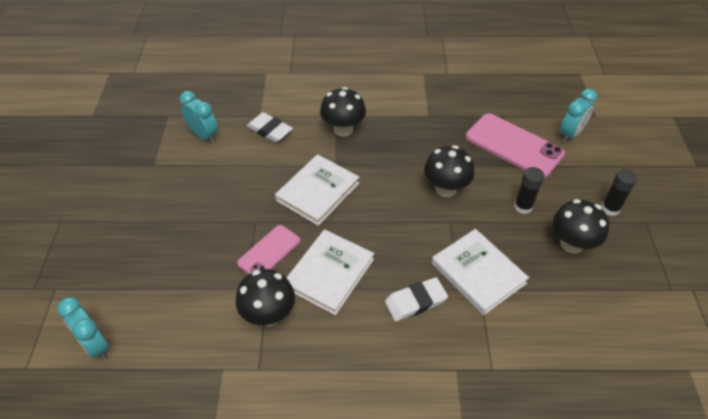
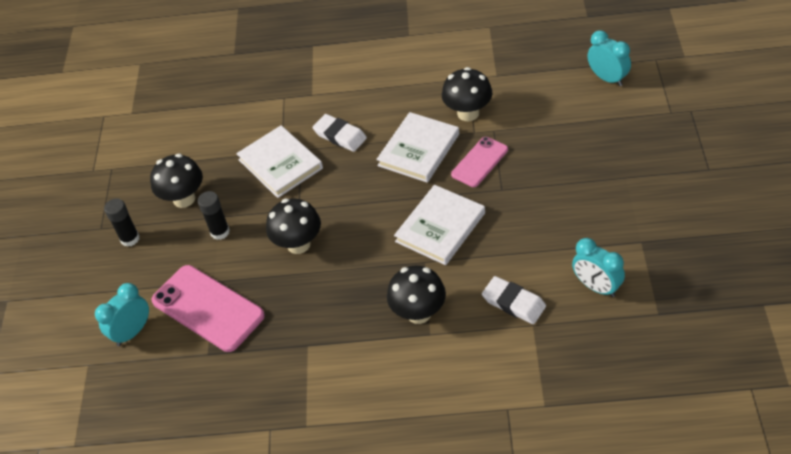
camera: 175 degrees left, 0 degrees up
(415, 301) = (340, 136): white eraser -> white eraser turned 60 degrees clockwise

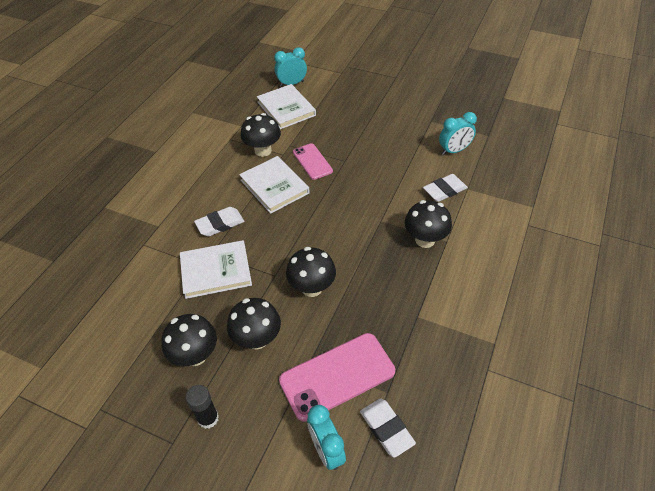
camera: 70 degrees left, 0 degrees up
(169, 368) = (386, 429): none -> white eraser
(220, 232) = (257, 339): black glue stick -> black mushroom
(440, 227) = (355, 201): white book -> white book (286, 109)

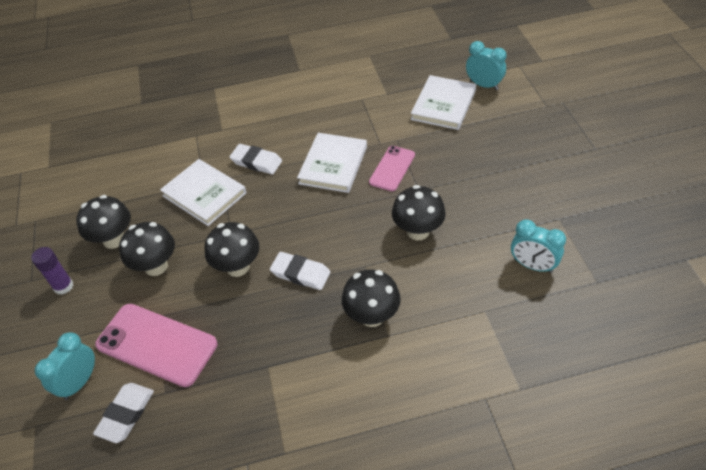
camera: 55 degrees right, 0 degrees up
(208, 418) = (63, 286): black glue stick -> purple glue stick
(263, 150) = (370, 128): black mushroom -> black mushroom (418, 231)
(444, 190) = (460, 292): white eraser -> white eraser (300, 273)

